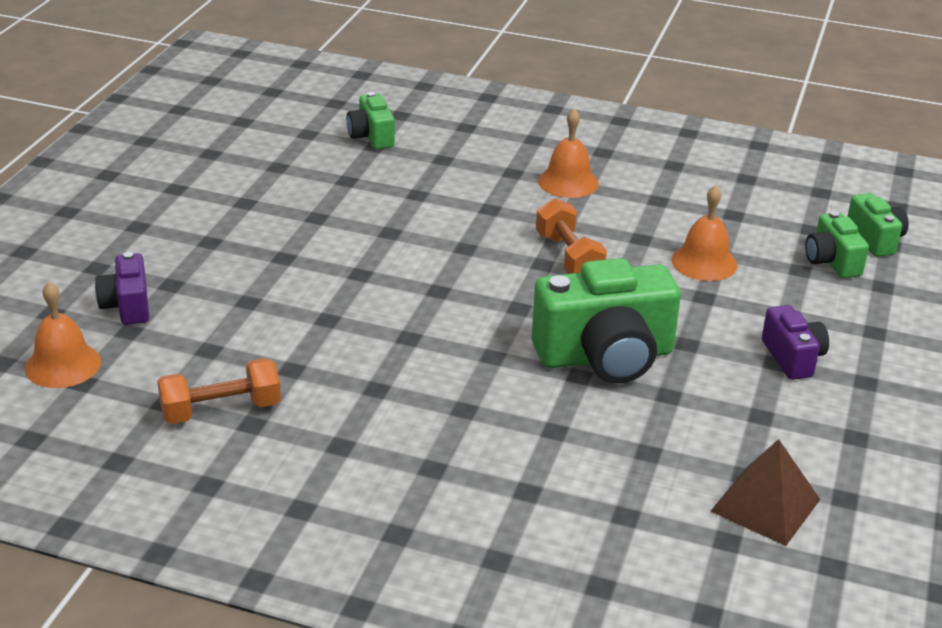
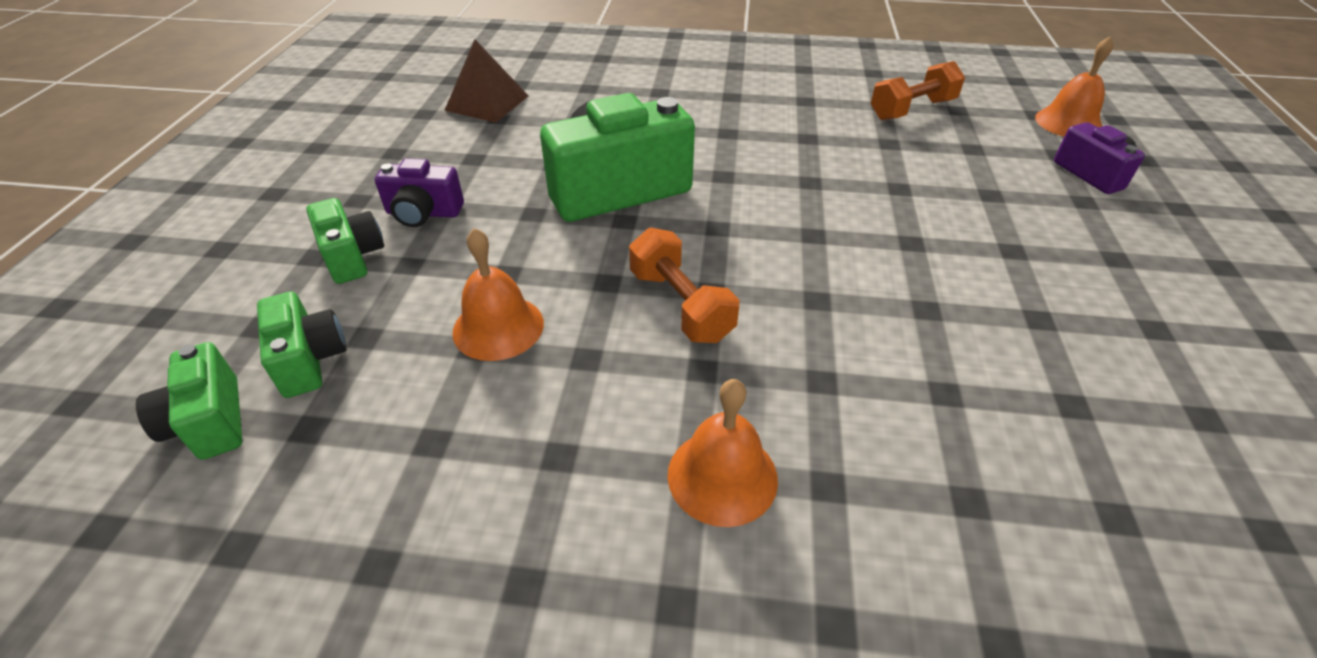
camera: 170 degrees right, 10 degrees up
(371, 137) = (1151, 551): green camera -> green camera (352, 256)
(792, 358) = (423, 213): purple camera -> purple camera turned 60 degrees counterclockwise

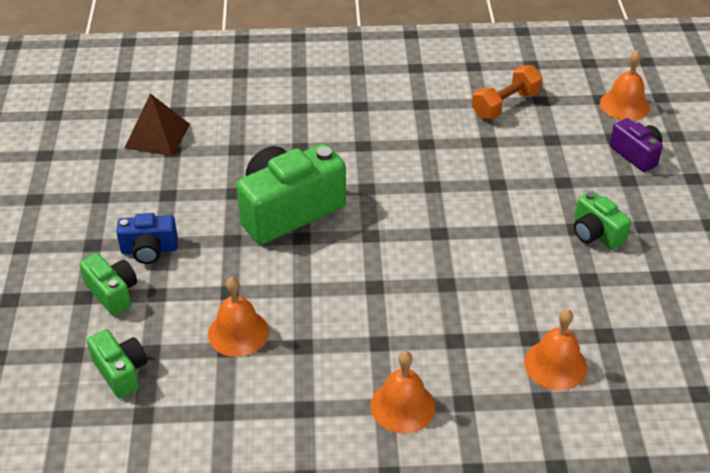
camera: 10 degrees left, 0 degrees up
(210, 421) = (77, 420): green camera -> green camera (595, 233)
(423, 213) = (149, 250): purple camera -> blue camera
(680, 305) = (356, 300): orange dumbbell -> none
(991, 443) = (555, 364): none -> orange bell

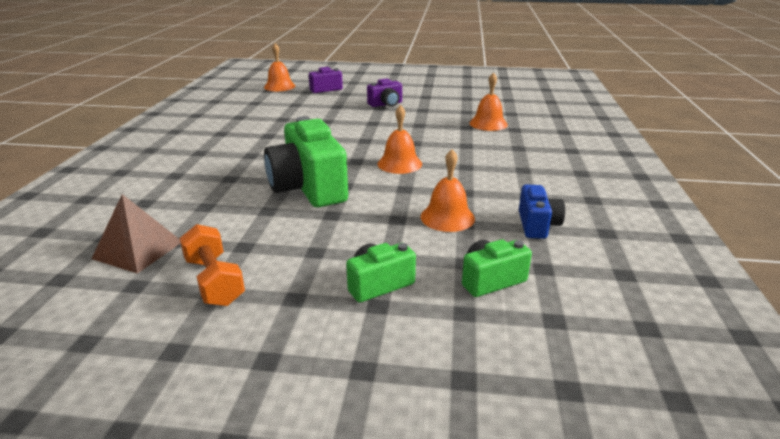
camera: 80 degrees left, 15 degrees down
(149, 250) = (323, 259): blue camera -> blue camera (537, 225)
(402, 406) = (523, 164): orange bell -> orange bell (399, 164)
(505, 104) = (249, 111): orange dumbbell -> orange dumbbell (214, 281)
(595, 233) = (386, 104): green camera -> purple camera

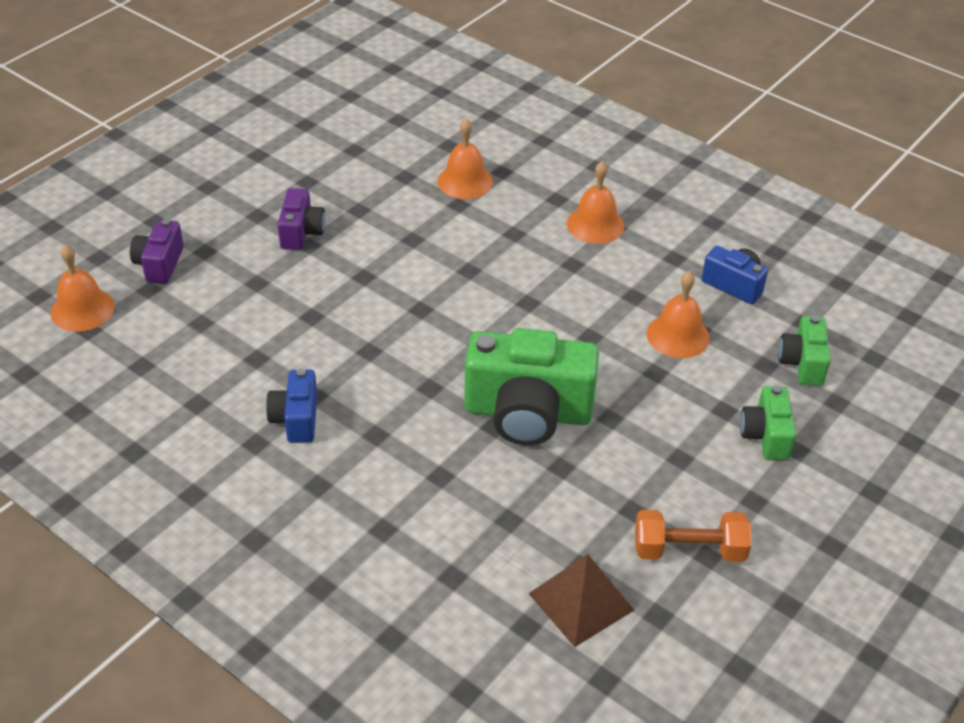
camera: 60 degrees left, 15 degrees up
(246, 136) = (296, 419): none -> blue camera
(399, 164) = (522, 311): orange bell -> orange bell (595, 224)

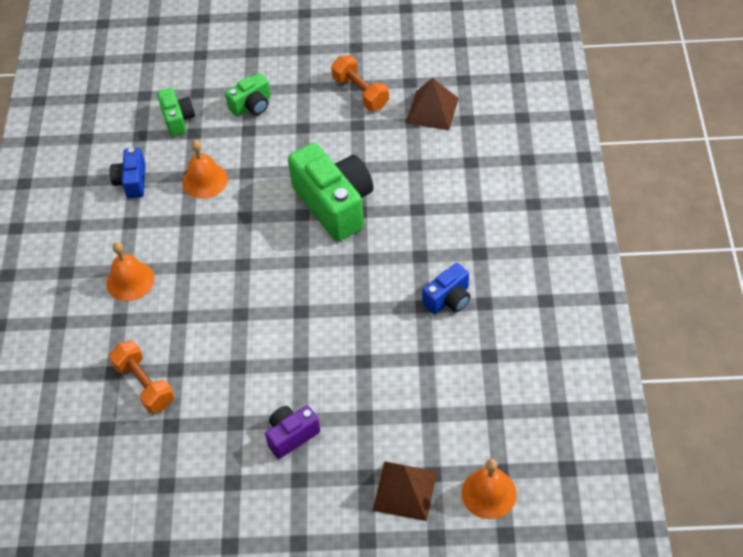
camera: 125 degrees left, 10 degrees up
(159, 264) = (405, 490): purple camera -> brown pyramid
(465, 181) = (144, 384): orange bell -> orange dumbbell
(802, 363) = (177, 119): green camera -> green camera turned 75 degrees counterclockwise

